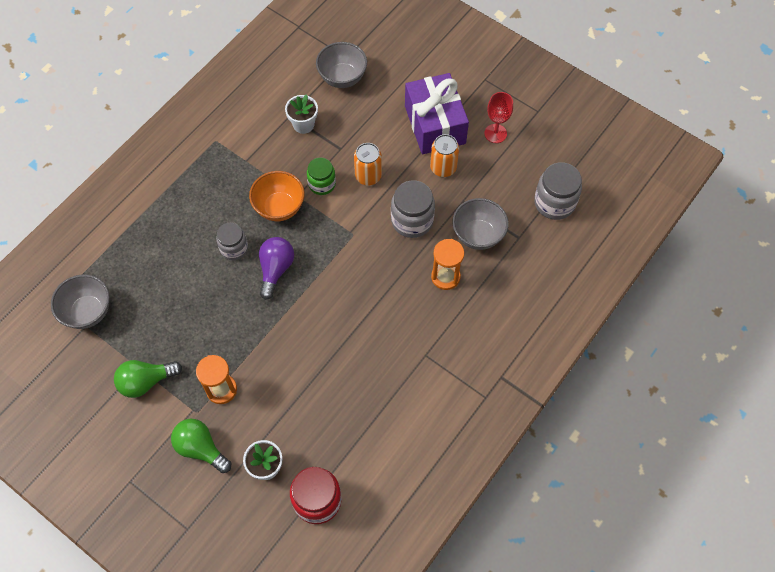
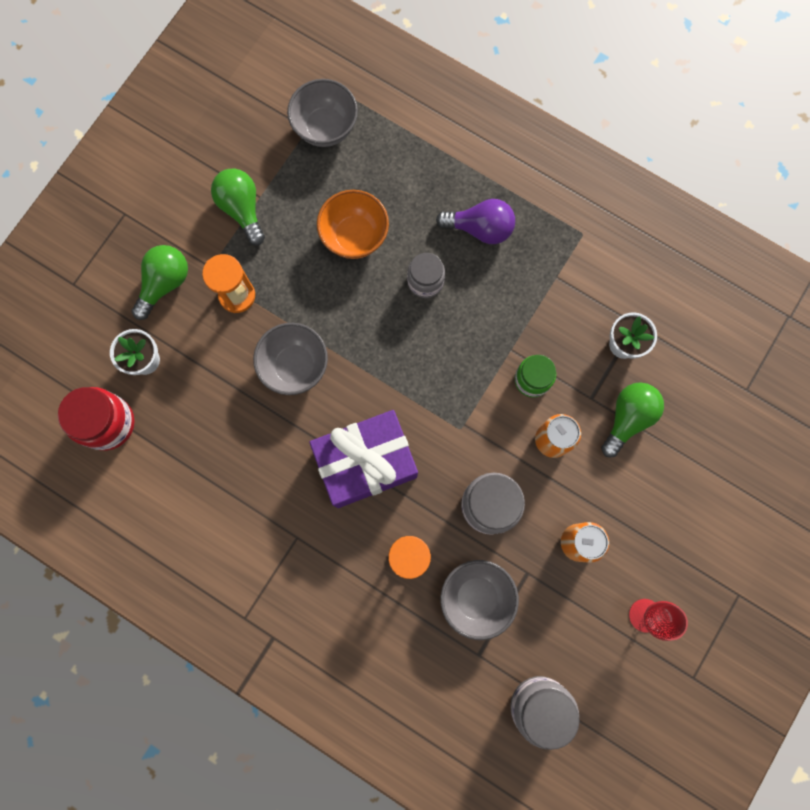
camera: 85 degrees right, 15 degrees up
(276, 269) = (400, 337): purple light bulb -> purple light bulb (480, 228)
(279, 207) = (490, 329): orange bowl -> orange bowl (354, 236)
(342, 78) = (709, 388): grey bowl -> grey bowl (295, 366)
(358, 128) = (628, 418): none -> green light bulb
(434, 125) = (648, 526): purple gift -> purple gift (366, 462)

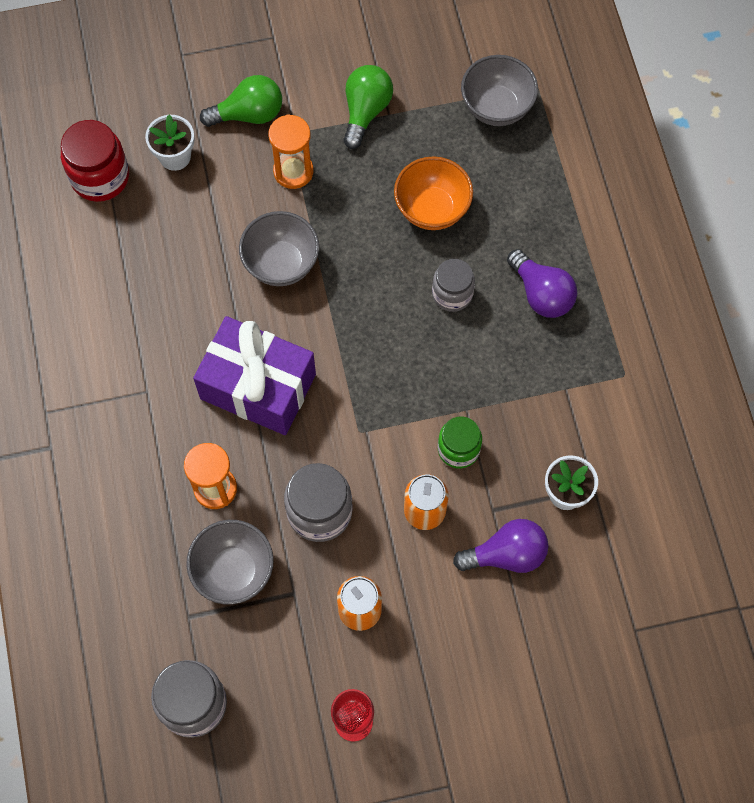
camera: 45 degrees right, 10 degrees down
(628, 418) = (506, 554): green light bulb -> purple light bulb

